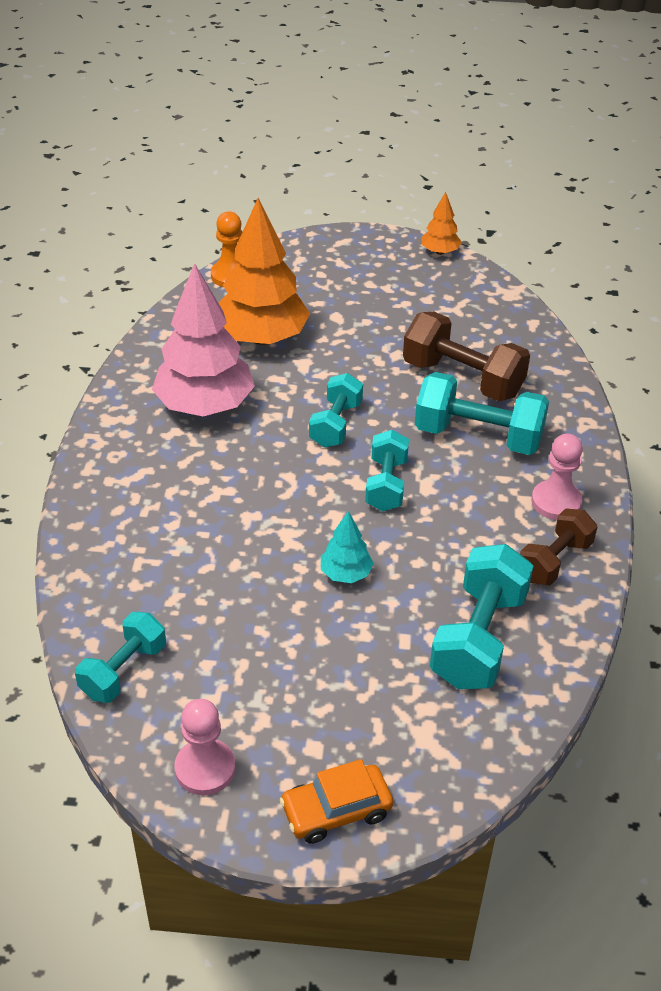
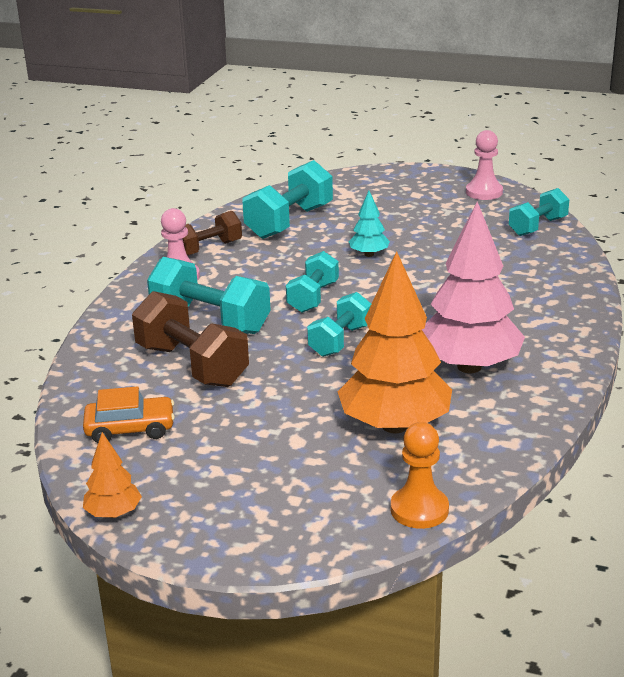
camera: 165 degrees left, 15 degrees down
(336, 810) = (409, 177): orange car -> orange car (130, 429)

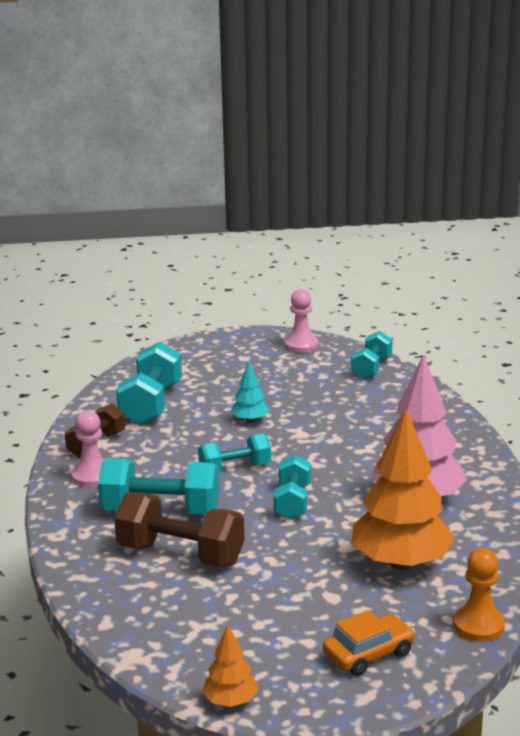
camera: 25 degrees left, 5 degrees down
(130, 429) = (176, 625): orange car -> orange car (368, 654)
(313, 297) = (235, 469): turquoise dumbbell -> turquoise dumbbell turned 75 degrees clockwise

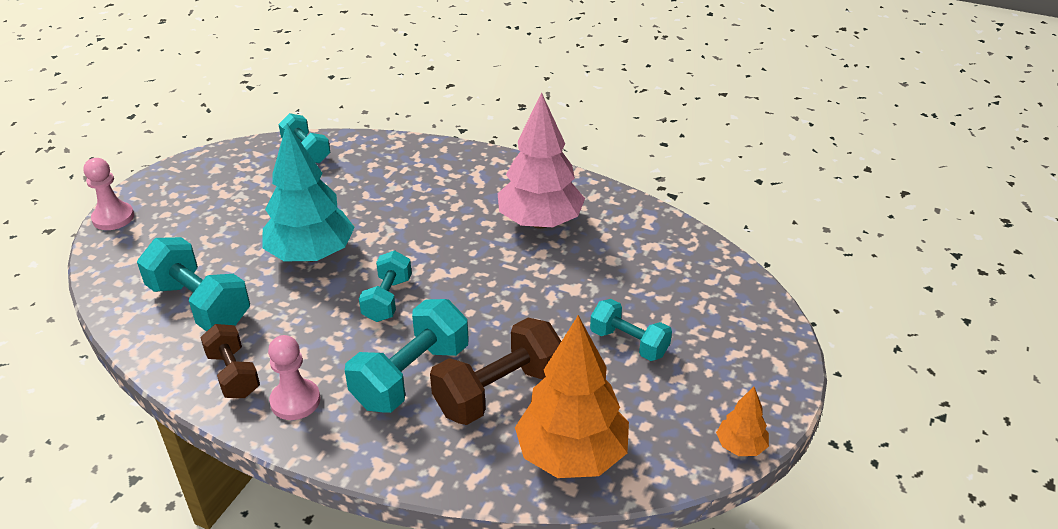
camera: 60 degrees left, 15 degrees up
(250, 420) = (311, 255): turquoise tree -> turquoise tree, size x2.15
(292, 502) = (478, 288): turquoise dumbbell -> turquoise dumbbell (629, 343)
(301, 345) = (212, 168): pink pawn -> pink pawn (113, 218)
(368, 654) = (727, 340): orange car -> none
(401, 563) = (621, 270): orange tree -> orange tree (571, 455)
(478, 625) = (730, 270): orange pawn -> none

